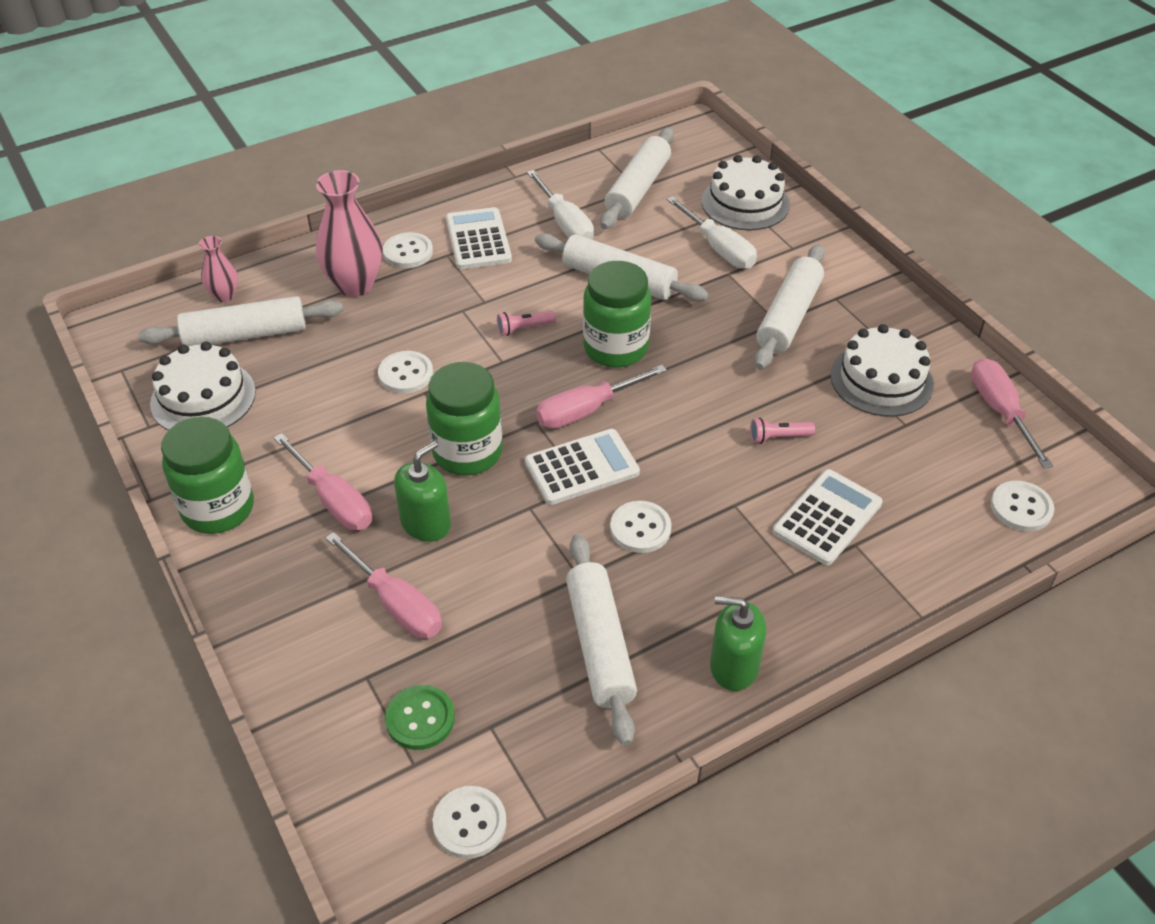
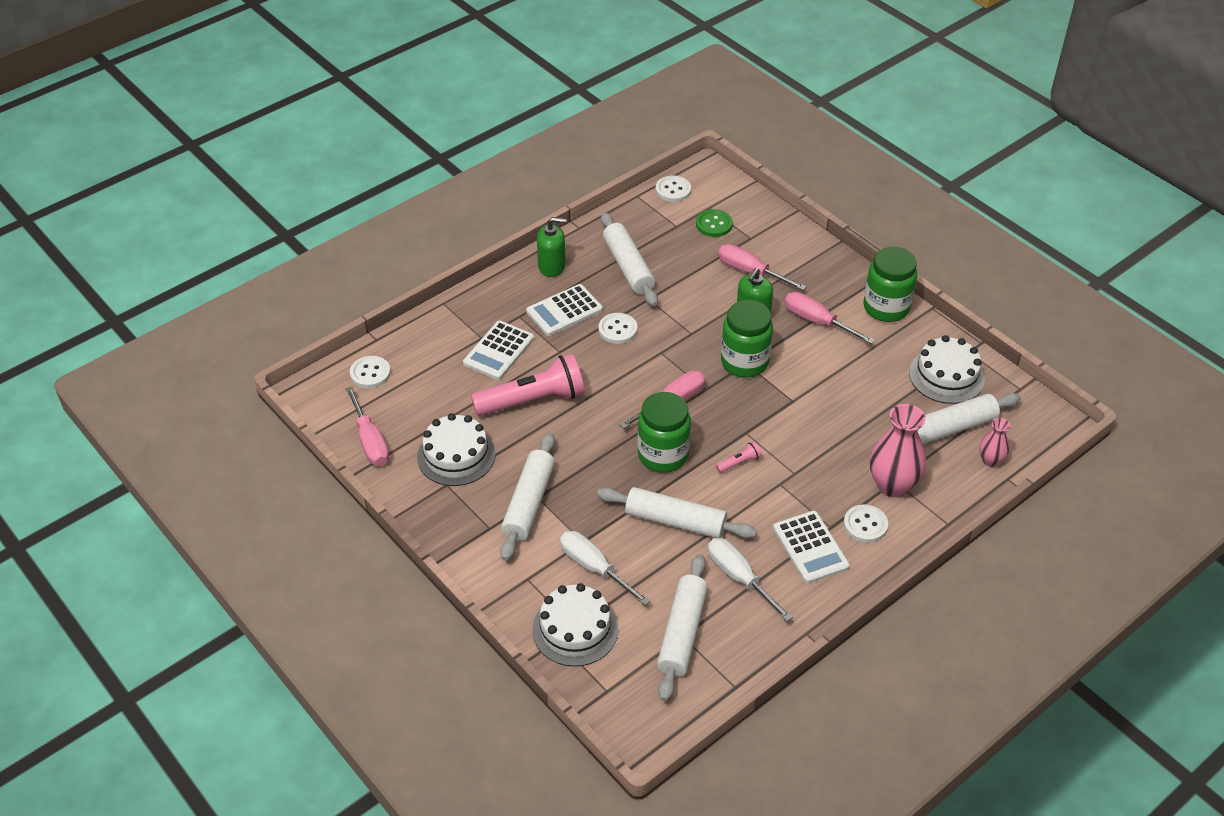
camera: 170 degrees right, 0 degrees up
(405, 374) = (813, 412): white button -> none
(582, 468) = (664, 362): white calculator -> white calculator (564, 311)
(778, 437) = (532, 400): pink flashlight -> pink flashlight, size x2.46

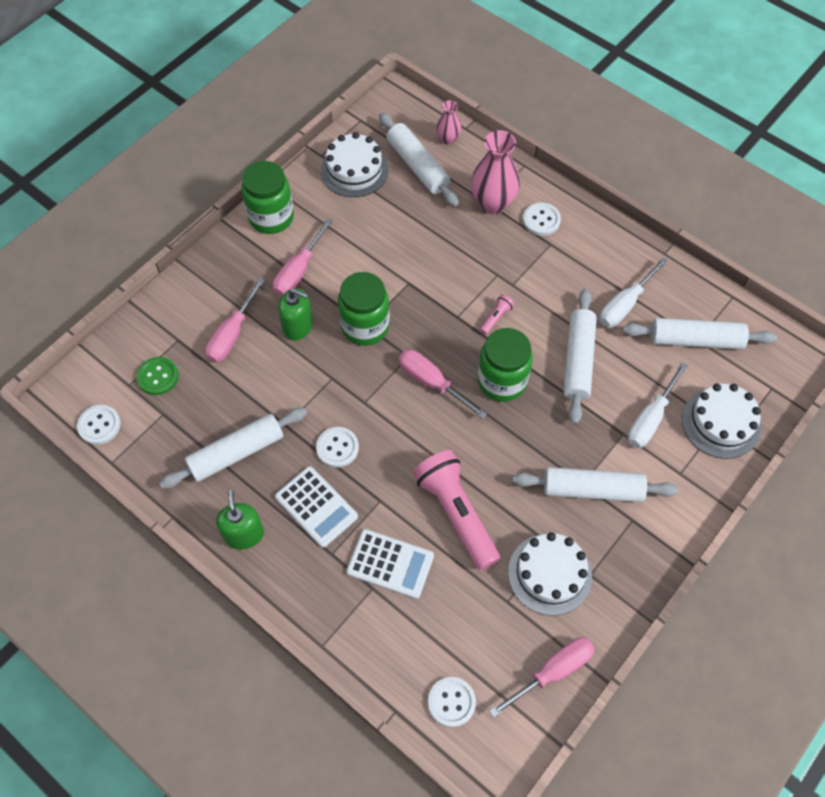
camera: 100 degrees left, 15 degrees up
(739, 463) = (496, 318): pink flashlight -> pink flashlight turned 75 degrees clockwise
(810, 547) = (577, 256): white calculator -> none

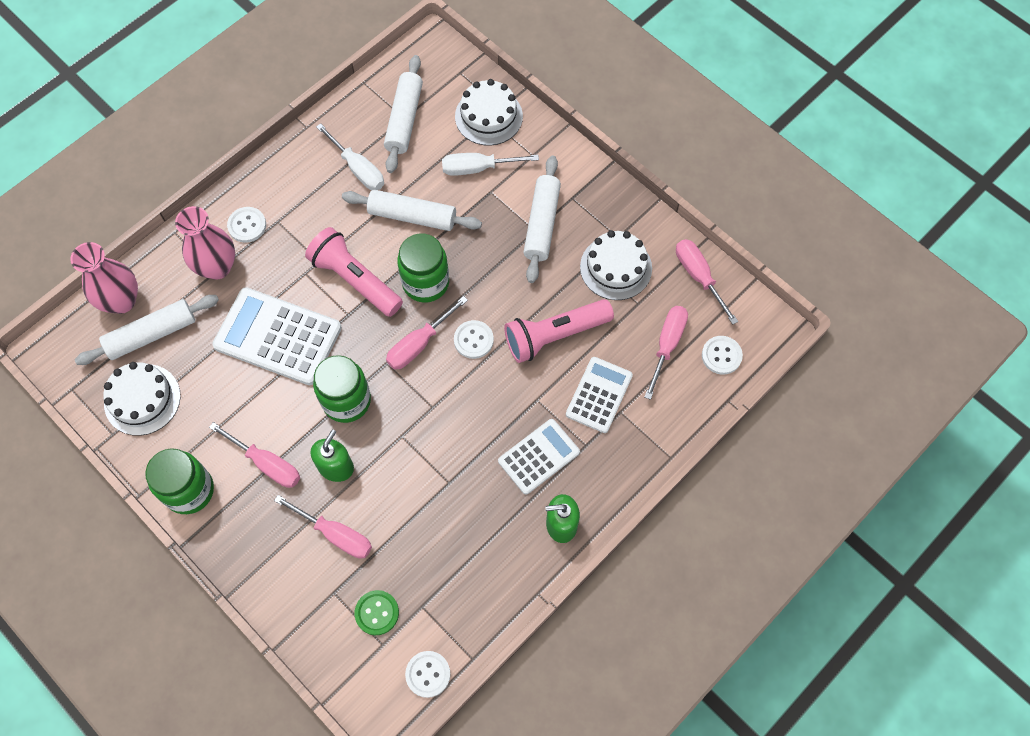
camera: 85 degrees left, 5 degrees up
(236, 452) = (474, 531): white rolling pin -> none
(337, 448) = (479, 434): white button -> white button (473, 340)
(426, 262) = (278, 336): none -> white calculator
(448, 139) = (121, 301): pink vase -> pink vase, size x1.86
(457, 636) = (667, 345): none -> pink screwdriver
(496, 318) = (355, 280): pink flashlight -> pink flashlight, size x2.46
(650, 418) = (478, 168): white screwdriver -> white screwdriver turned 135 degrees clockwise

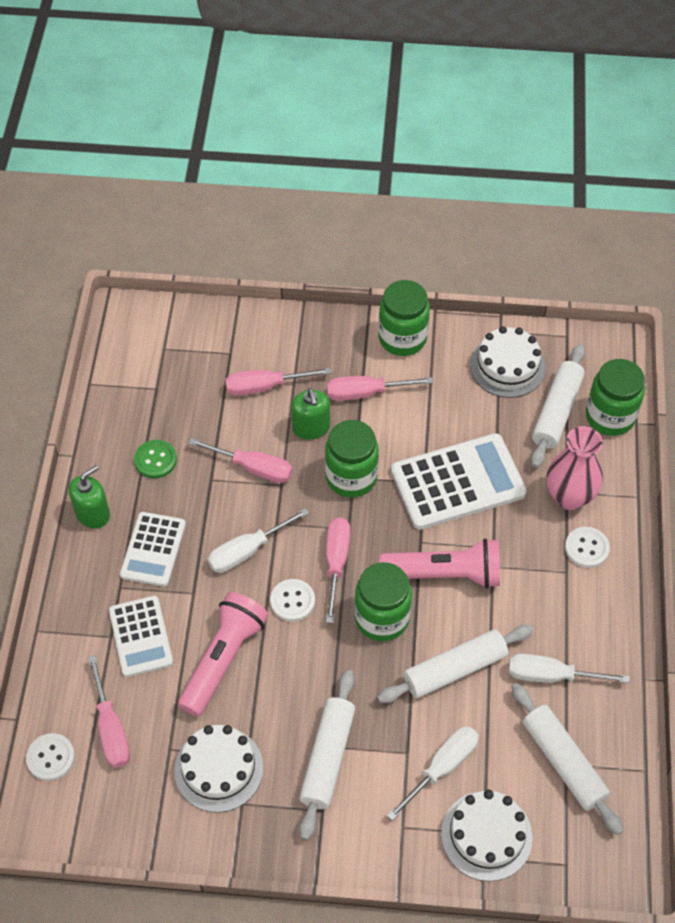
camera: 140 degrees right, 10 degrees down
(121, 301) = (610, 417): pink vase -> green jar
(377, 613) = (186, 363): green button -> green button (155, 460)
(428, 674) = (114, 354): white button -> none
(471, 401) = (248, 550): none -> white screwdriver
(541, 224) = (328, 758): white rolling pin -> white rolling pin turned 45 degrees clockwise
(699, 277) = (128, 823): pink screwdriver -> pink screwdriver (253, 468)

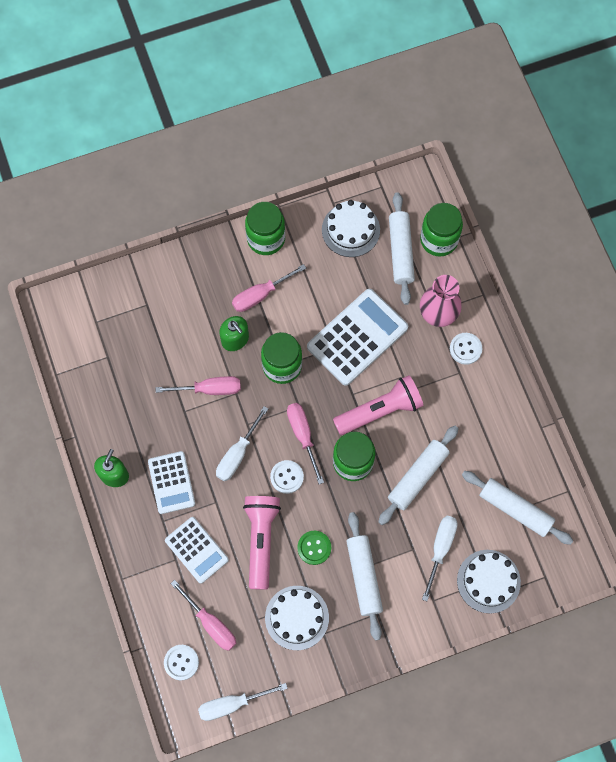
camera: 25 degrees left, 15 degrees up
(155, 460) = (137, 414): green button -> green button (314, 548)
(265, 386) = (186, 321): pink screwdriver -> none
(552, 675) = (482, 452): white screwdriver -> white screwdriver (232, 704)

